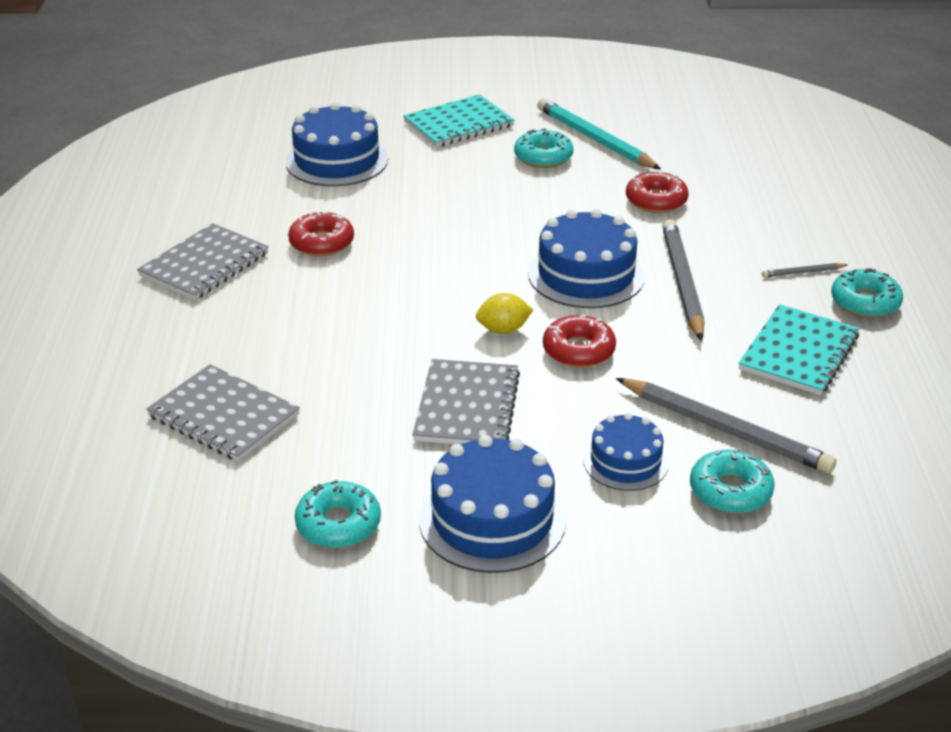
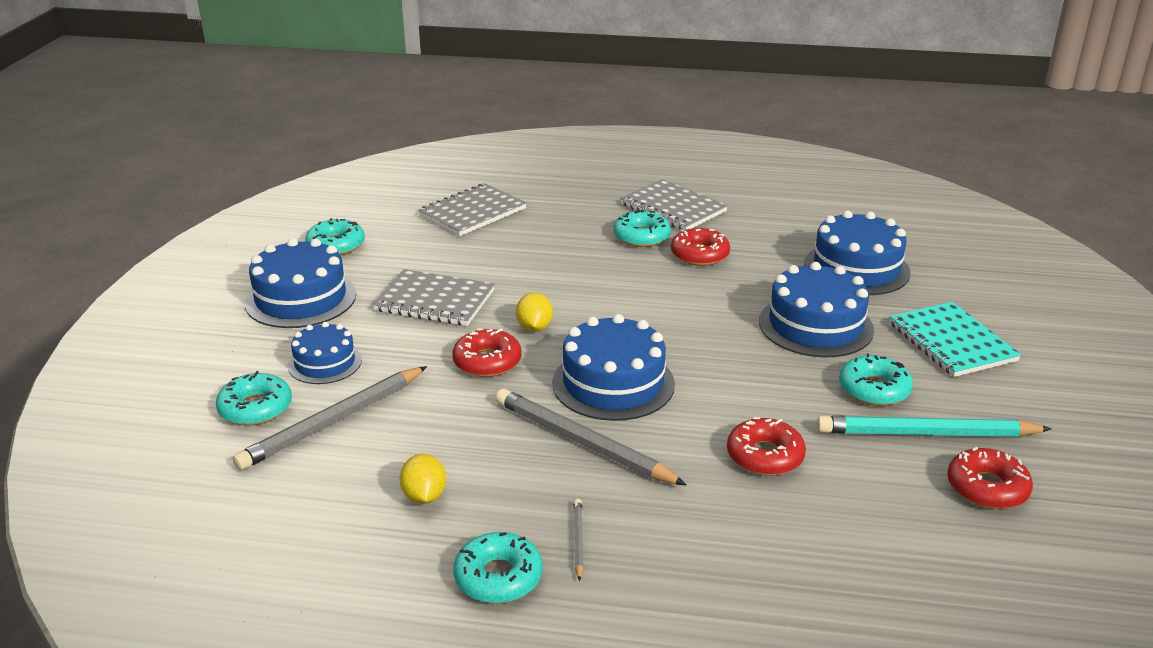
camera: 100 degrees right, 5 degrees down
(283, 281) = (641, 237): none -> turquoise donut
(450, 180) = (815, 325): none -> blue cake
(594, 139) = (926, 433): turquoise pencil -> turquoise pencil turned 150 degrees counterclockwise
(648, 122) = (987, 488): none -> red donut
(682, 282) = (582, 442): grey pencil -> grey pencil turned 150 degrees counterclockwise
(798, 353) = (424, 496): turquoise notebook -> yellow lemon

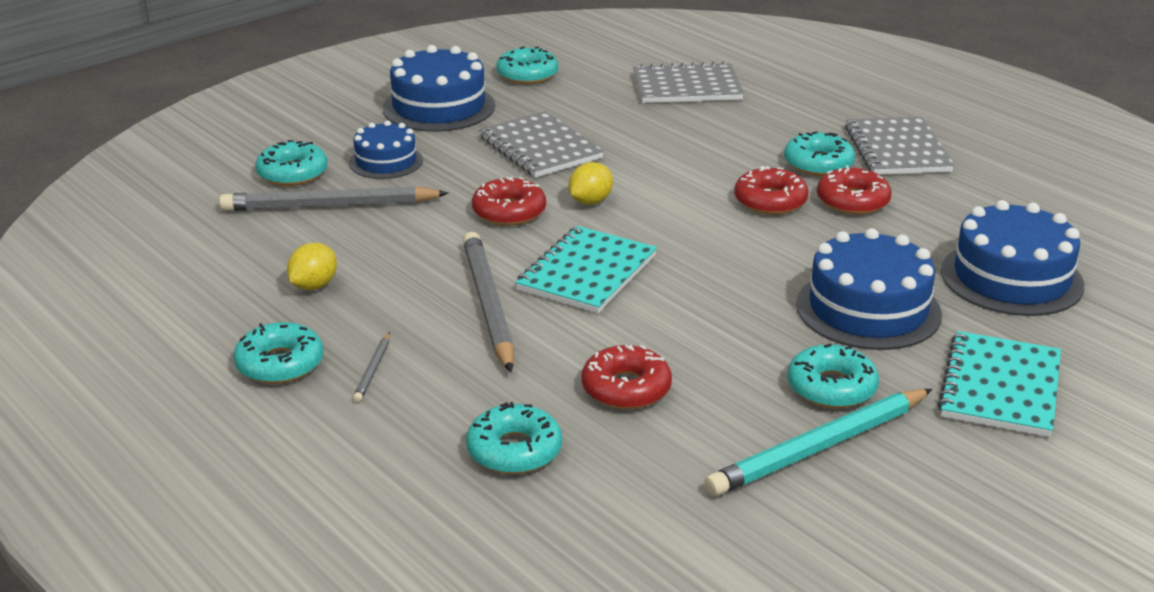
camera: 40 degrees right, 0 degrees up
(578, 540) = (373, 370): grey pencil -> grey pencil turned 150 degrees clockwise
(613, 383) = (587, 273): blue cake -> turquoise notebook
(767, 544) = (514, 451): none -> turquoise donut
(926, 433) = (819, 448): turquoise pencil -> turquoise pencil turned 75 degrees counterclockwise
(987, 488) = (800, 520): red donut -> red donut (770, 201)

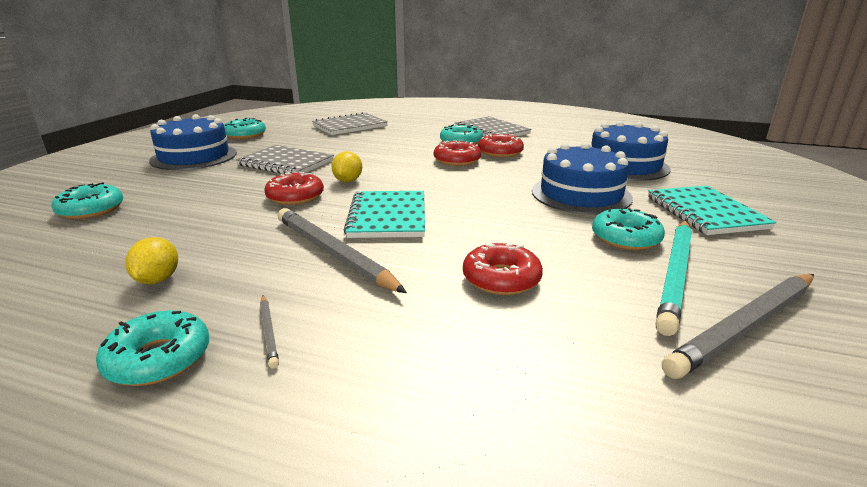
camera: 30 degrees left, 5 degrees down
(329, 206) = (139, 222): grey pencil -> grey pencil (745, 327)
(386, 161) = (172, 189): blue cake -> none
(514, 451) = (471, 359): turquoise donut -> none

